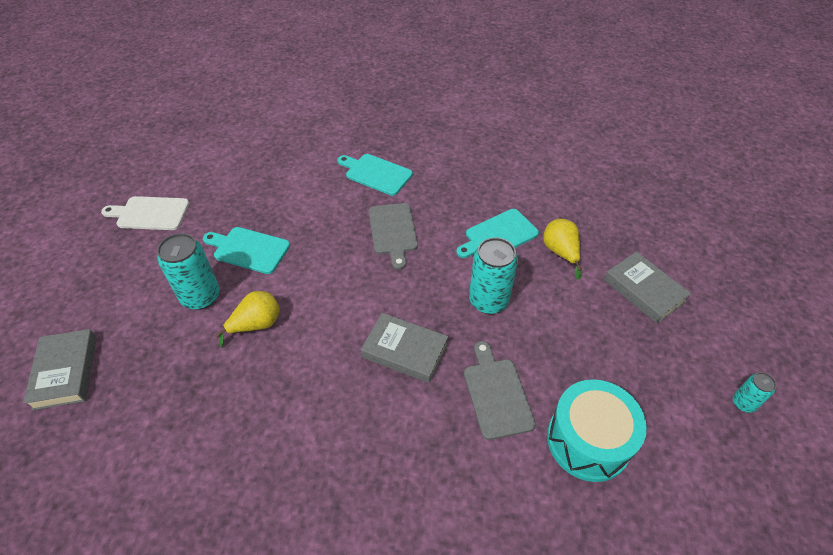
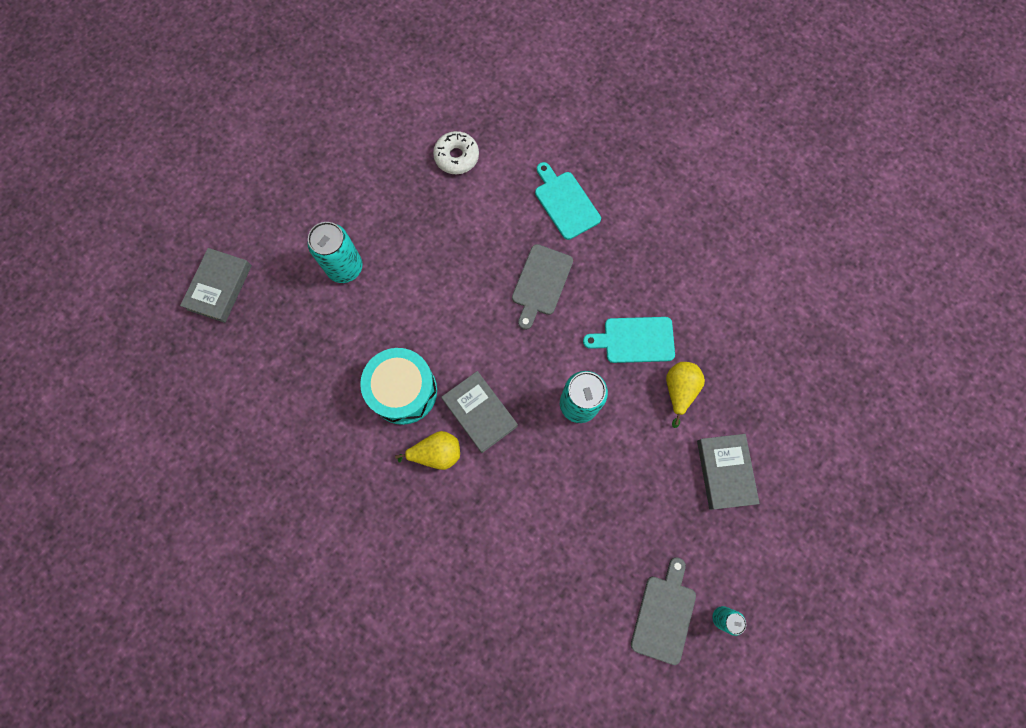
camera: 30 degrees right, 25 degrees up
(150, 213) = (339, 147): white cutting board -> none
(248, 249) = (405, 236): turquoise cutting board -> none
(256, 325) = (376, 321): yellow pear -> yellow pear (436, 453)
(264, 180) = (456, 157): none -> white donut
(496, 394) = (528, 492): grey cutting board -> grey cutting board (664, 614)
(588, 441) = (572, 571): turquoise drum -> turquoise drum (403, 391)

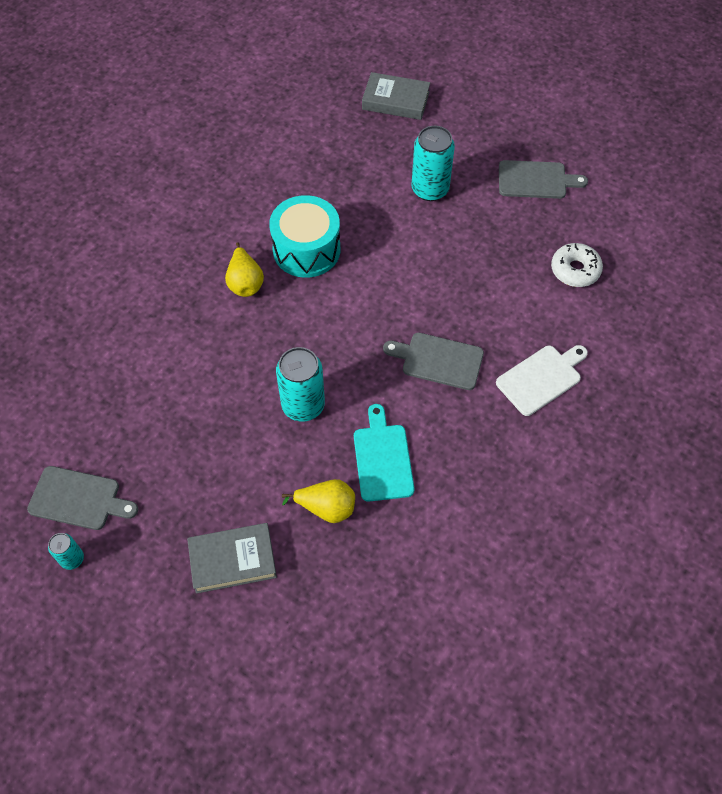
camera: 85 degrees right, 15 degrees down
(348, 171) = (536, 180): none -> grey cutting board
(480, 413) = (288, 315): grey book -> none
(565, 202) = (541, 378): turquoise cutting board -> white cutting board

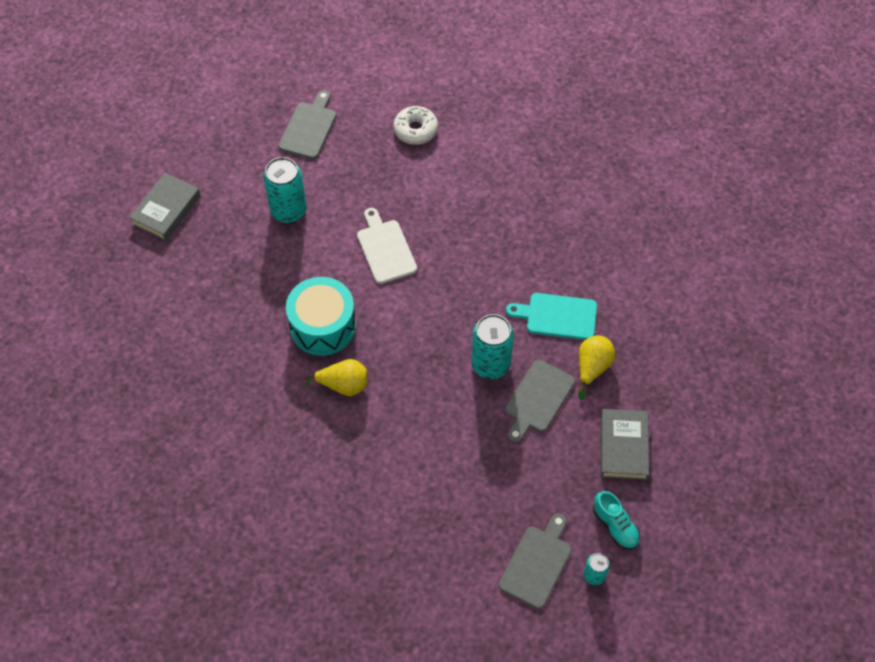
camera: 75 degrees left, 0 degrees up
(134, 570) = (615, 526): none -> turquoise shoe
(438, 360) = (475, 252): grey cutting board -> grey cutting board (537, 399)
(541, 378) = (513, 185): white cutting board -> white cutting board (385, 249)

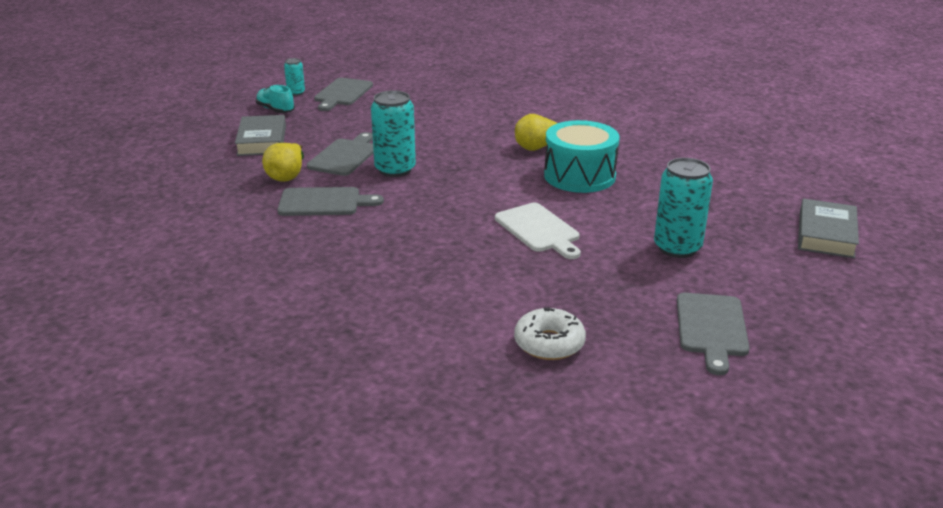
camera: 170 degrees right, 30 degrees down
(557, 316) = (324, 202): turquoise cutting board -> grey cutting board

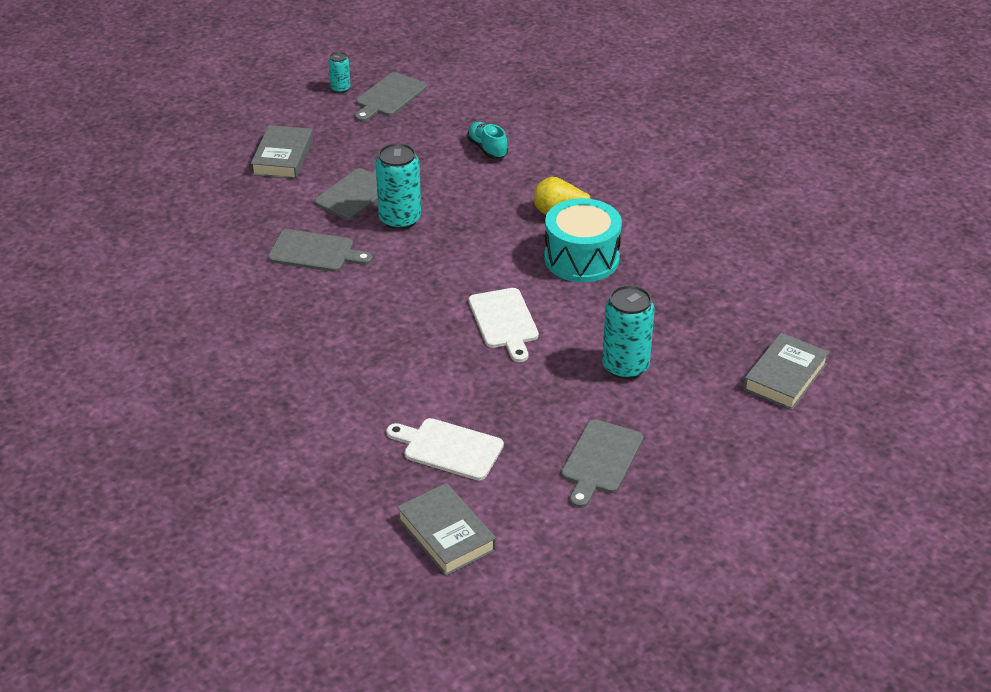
camera: 15 degrees right, 10 degrees up
(275, 110) = (311, 113): turquoise shoe -> turquoise shoe (487, 149)
(287, 176) = (292, 211): yellow pear -> none
(549, 343) = (448, 448): white donut -> white cutting board
(597, 428) = (446, 534): none -> grey book

